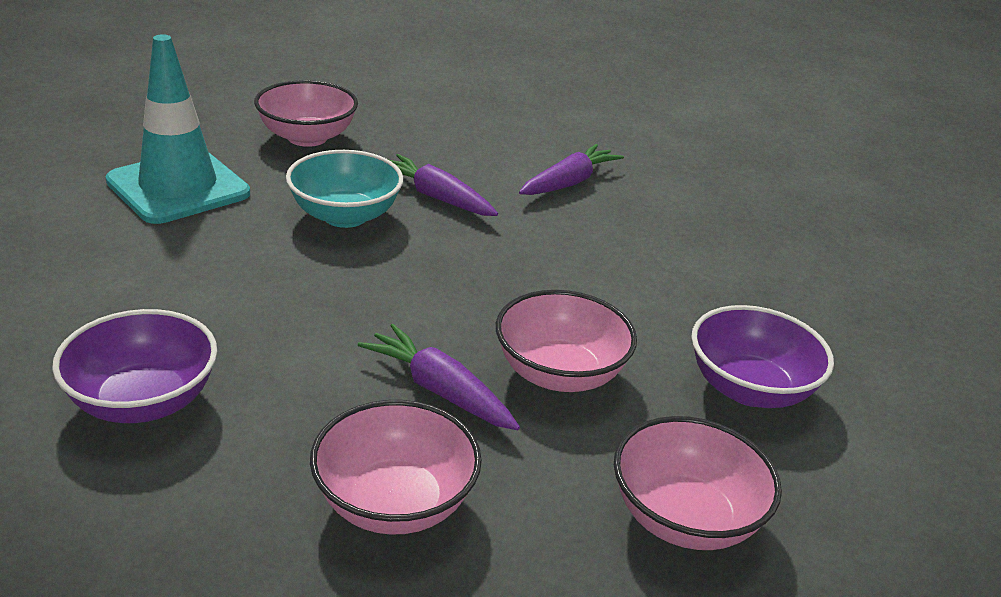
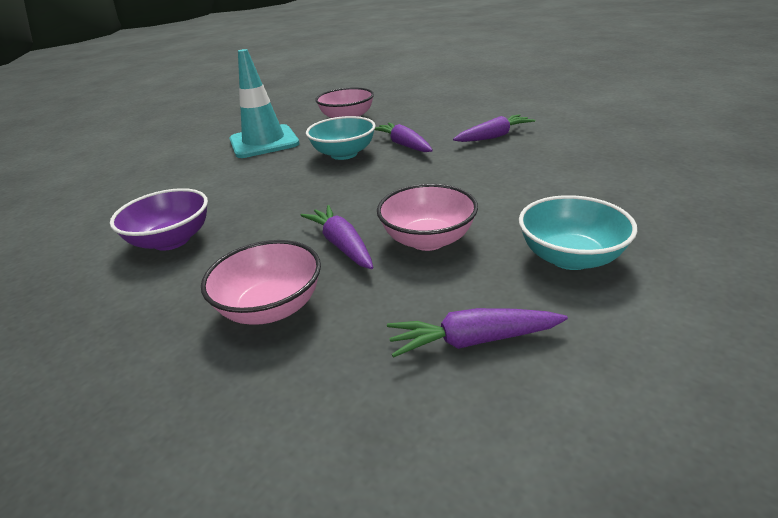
camera: 25 degrees right, 0 degrees up
(684, 518) = (472, 340): pink bowl -> purple carrot
(749, 389) = (570, 257): purple bowl -> turquoise bowl

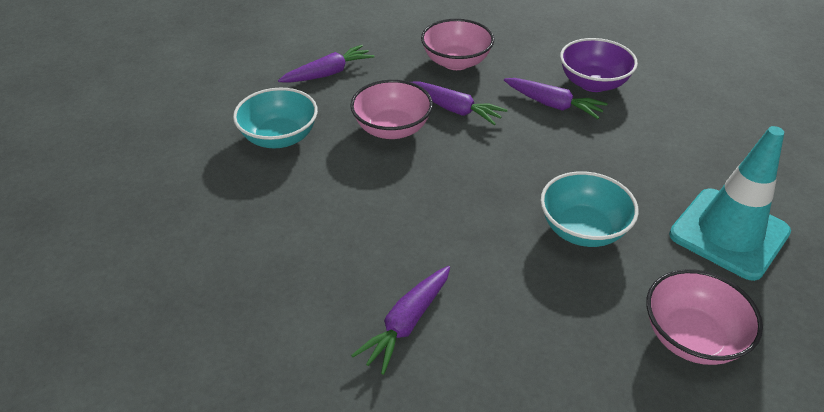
camera: 150 degrees right, 10 degrees up
(403, 145) = (523, 270): purple carrot -> purple carrot (553, 105)

